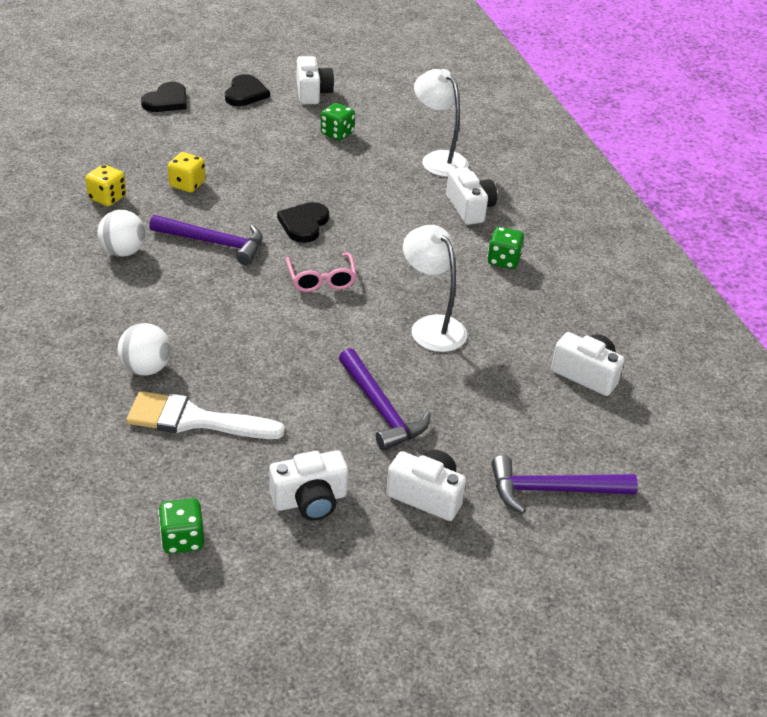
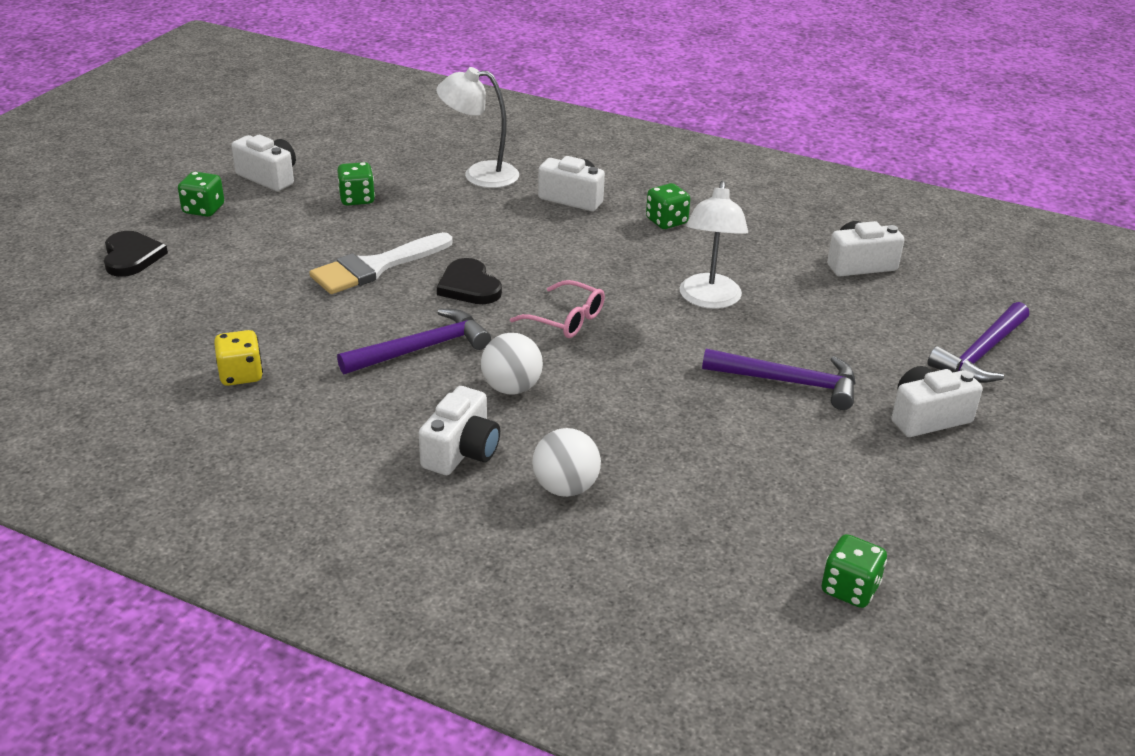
camera: 45 degrees left, 5 degrees down
(123, 252) = (351, 410): white ball -> white ball (511, 388)
(187, 185) = (300, 316): yellow dice -> none
(194, 420) = (682, 496): white brush -> white brush (375, 267)
(245, 93) = (203, 209): black heart -> green dice
(310, 500) = (870, 483): white camera -> white camera (461, 451)
(431, 326) = (709, 300): white lamp -> white lamp turned 90 degrees counterclockwise

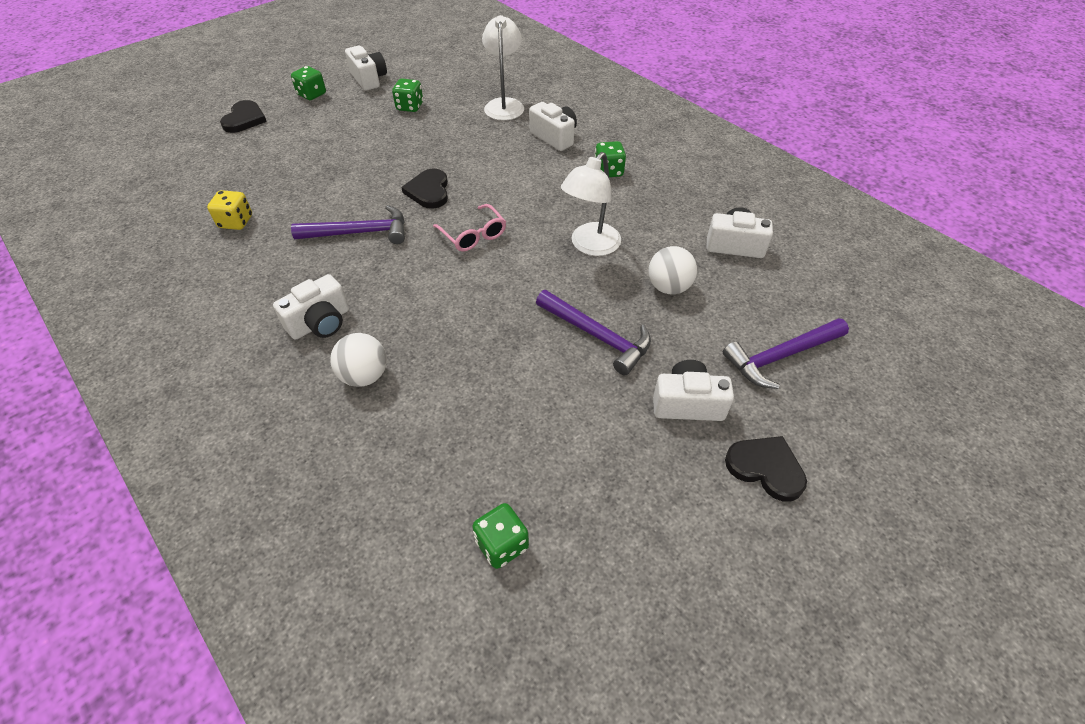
camera: 25 degrees right, 15 degrees up
(375, 267) = (380, 161): white brush -> none
(479, 175) = (504, 105): white lamp -> white lamp turned 60 degrees clockwise
(511, 388) = (393, 281): white ball -> white ball (668, 287)
(1040, 450) = (766, 468): none -> black heart

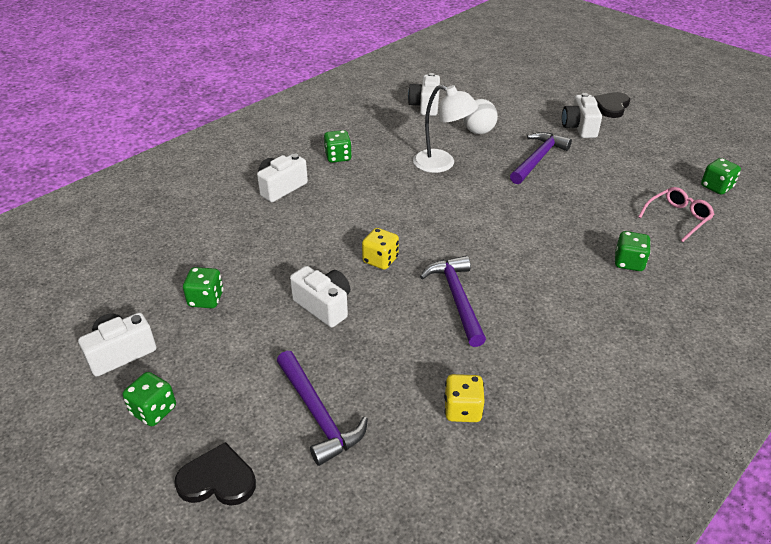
camera: 95 degrees left, 10 degrees down
(320, 323) = (586, 300): white camera -> white camera (324, 306)
(364, 376) = (628, 262): white ball -> green dice
(429, 191) = (380, 260): black heart -> yellow dice
(473, 235) = (443, 224): pink glasses -> pink glasses (677, 218)
(504, 105) = (212, 224): white lamp -> none
(780, 356) = (526, 97): purple hammer -> purple hammer (318, 414)

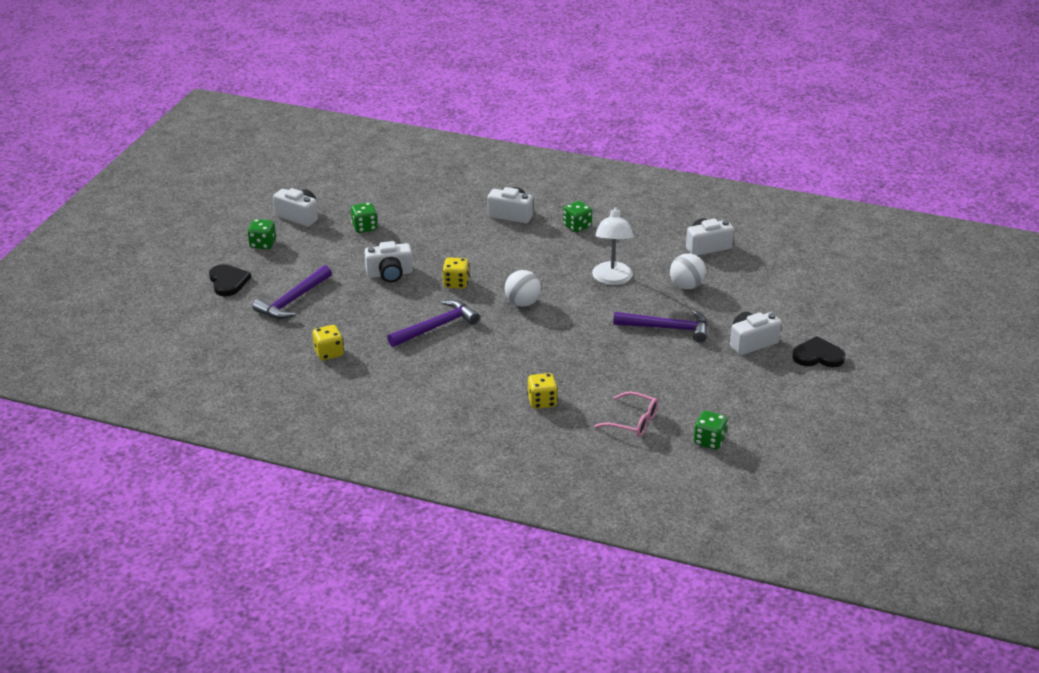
camera: 65 degrees right, 5 degrees down
(324, 306) = (390, 274): white camera -> white camera turned 60 degrees clockwise
(448, 226) = (522, 303): none -> white ball
(628, 262) = (542, 401): green dice -> yellow dice

